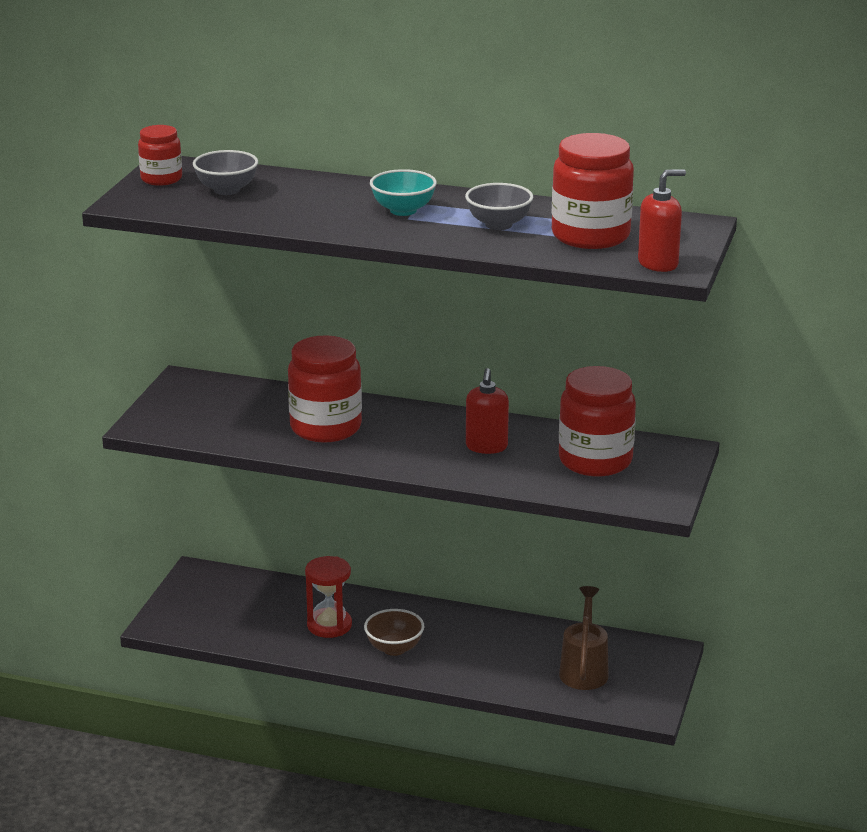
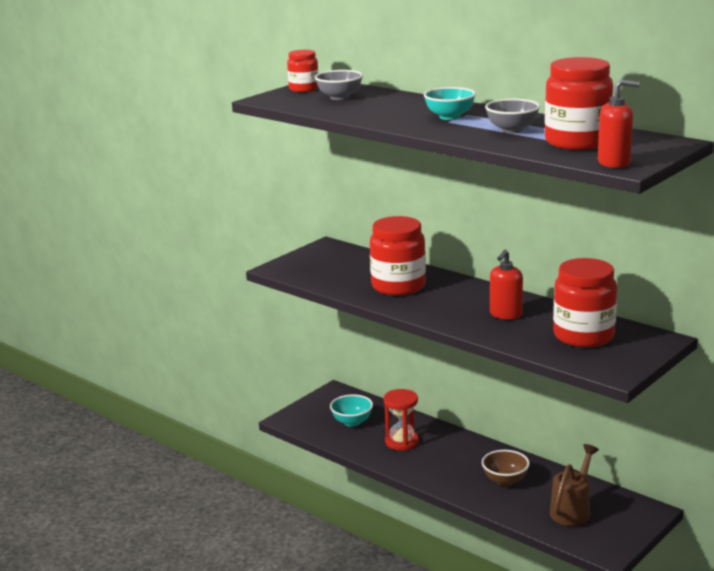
camera: 25 degrees right, 5 degrees down
(247, 611) = (352, 422): none -> turquoise bowl
(394, 648) = (437, 466): brown bowl -> brown bowl (505, 481)

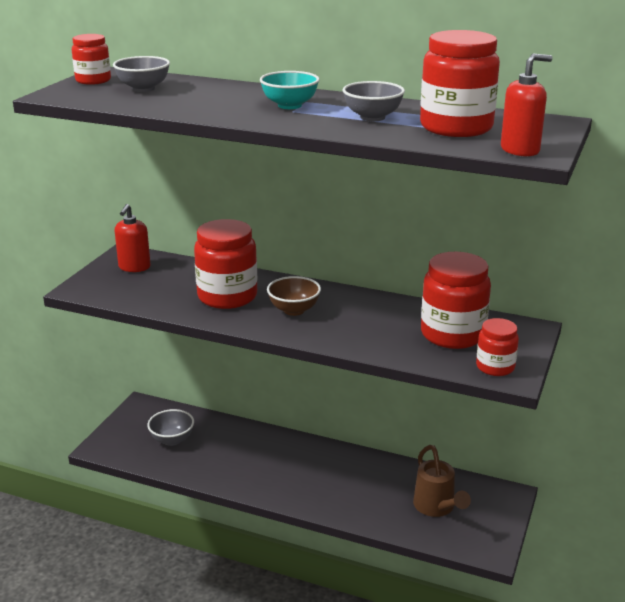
camera: 20 degrees left, 5 degrees up
(352, 422) = (172, 440): turquoise bowl -> grey bowl
(402, 442) = (233, 455): red hourglass -> none
(505, 315) = (359, 318): red soap dispenser -> red soap dispenser (134, 267)
(505, 481) = (357, 484): brown bowl -> brown bowl (294, 310)
(572, 510) = (436, 507): brown watering can -> brown watering can turned 150 degrees clockwise
(605, 364) = (495, 367): none -> red jar

